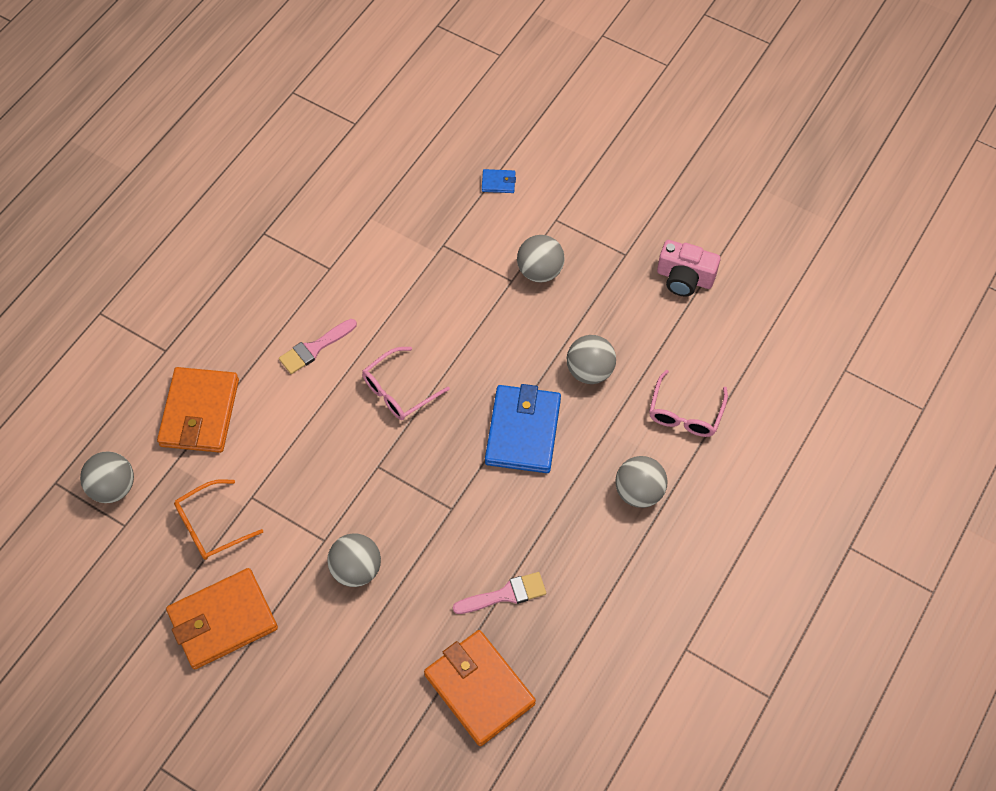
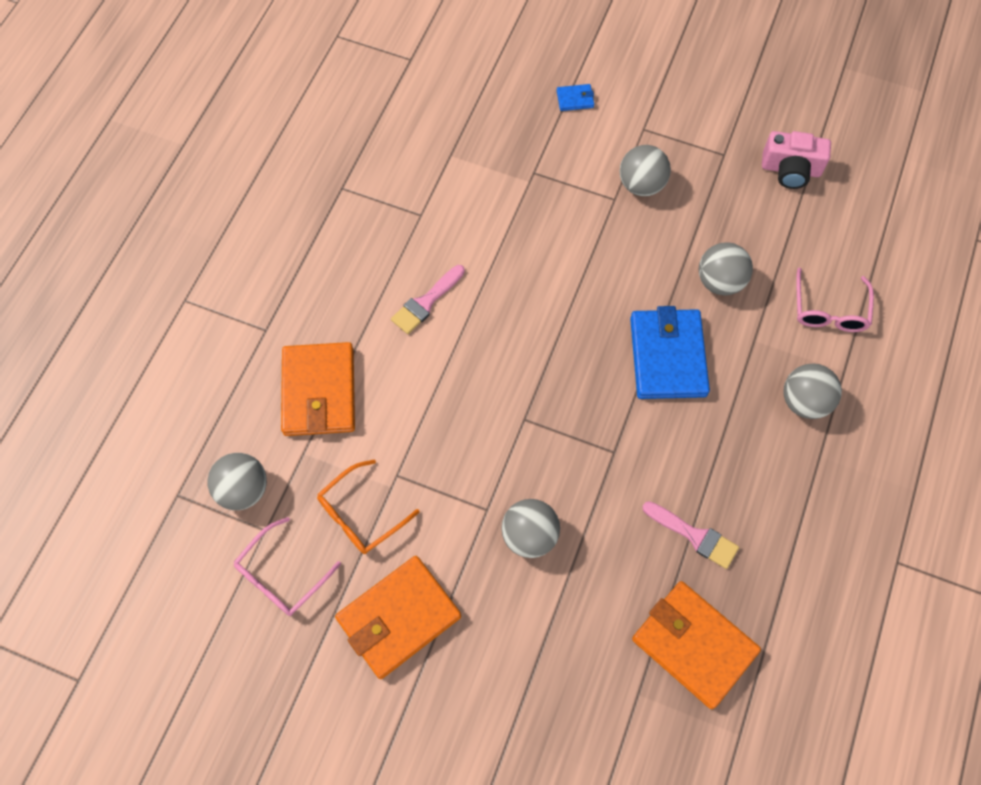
camera: 10 degrees left, 5 degrees up
(399, 391) = (526, 334): pink glasses -> pink glasses (281, 575)
(505, 594) = (694, 536): pink brush -> pink brush turned 60 degrees clockwise

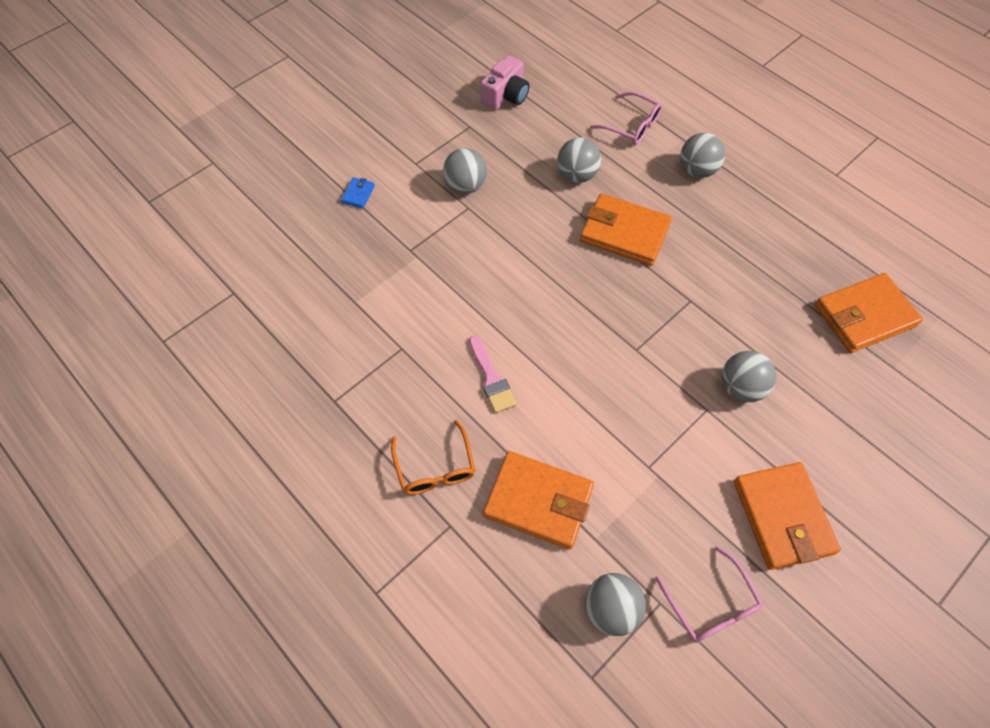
camera: 65 degrees left, 5 degrees down
(360, 515) = (675, 511): orange glasses -> orange glasses (435, 467)
(668, 356) = (624, 233): blue wallet -> orange wallet
(694, 536) = (778, 279): pink brush -> none

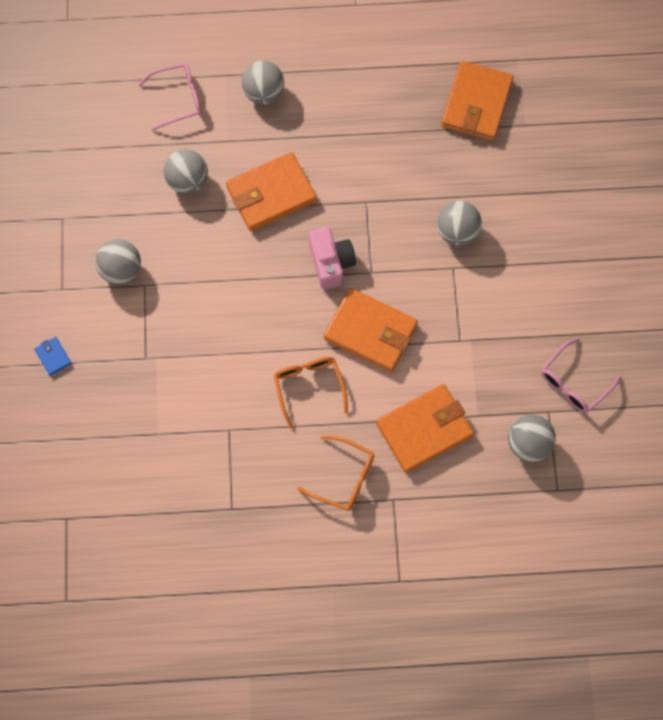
camera: 50 degrees left, 10 degrees up
(491, 378) = (309, 387): pink brush -> orange glasses
(506, 96) = (56, 164): pink camera -> pink camera (331, 263)
(711, 604) = (573, 382): pink glasses -> pink glasses turned 120 degrees clockwise
(782, 517) = (559, 290): orange wallet -> orange wallet (370, 332)

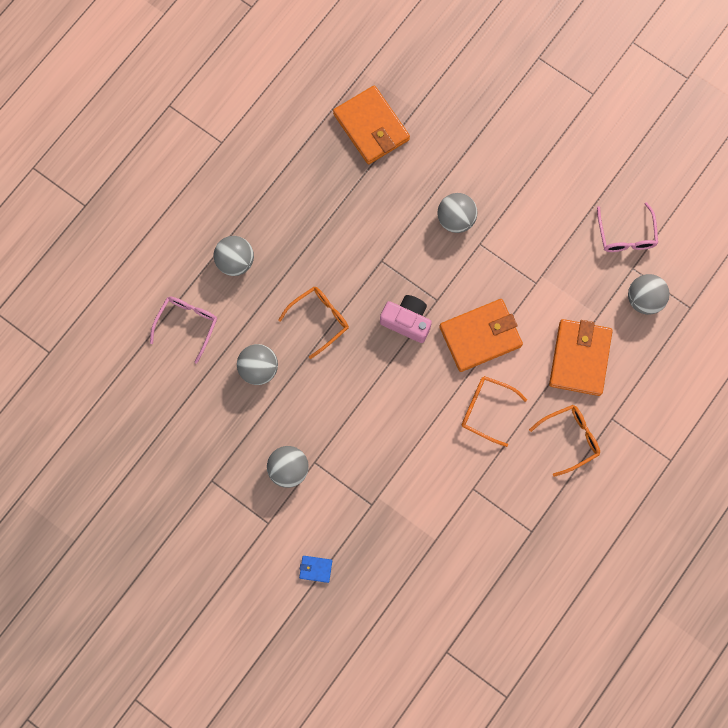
camera: 50 degrees left, 5 degrees up
(271, 194) = (319, 320): orange wallet -> orange glasses

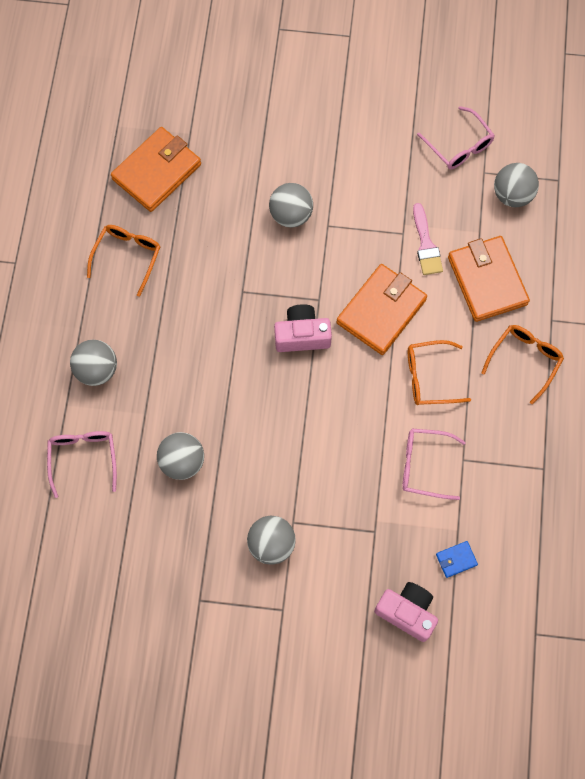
camera: 30 degrees left, 5 degrees down
(315, 569) = (358, 628): blue wallet -> blue wallet (456, 559)
(319, 320) = (215, 380): orange glasses -> orange glasses (127, 257)
(359, 579) = (407, 612): none -> pink camera
(371, 127) = (157, 172): orange wallet -> orange wallet turned 75 degrees counterclockwise
(440, 476) = (424, 465): none -> pink glasses
(548, 302) = (426, 244): none -> pink brush

